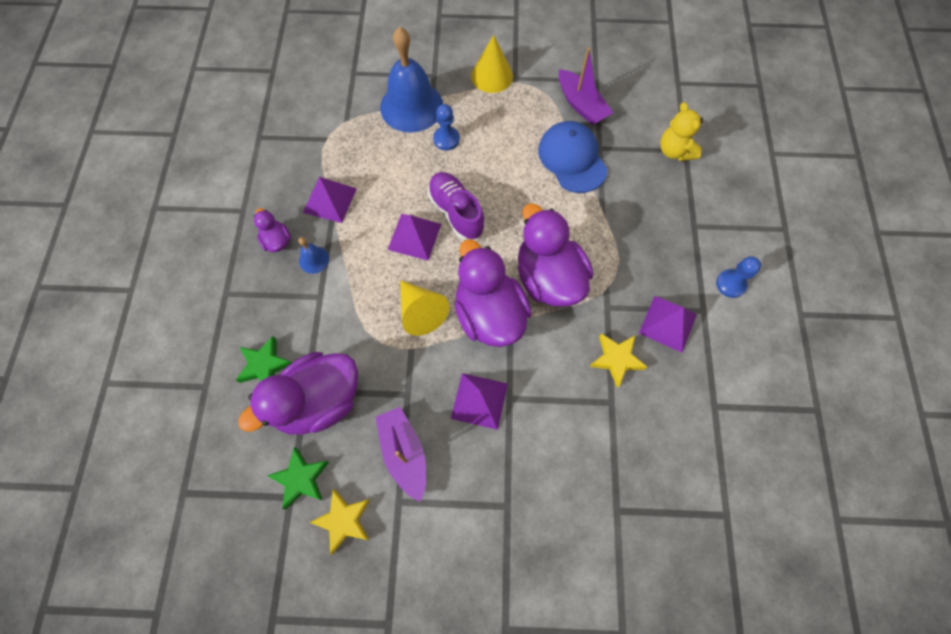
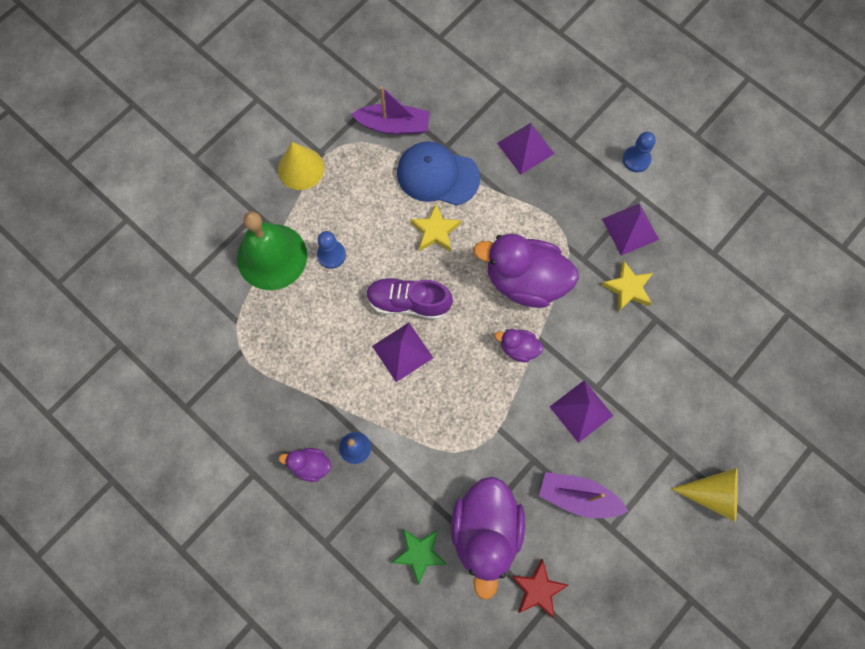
camera: 50 degrees left, 5 degrees up
(301, 478) = (538, 589): green star -> red star
(330, 200) = (308, 393): purple pyramid -> purple pyramid (525, 148)
(344, 520) = (594, 579): yellow star -> yellow star (435, 231)
(411, 106) = (272, 256): blue bell -> green bell
(421, 312) = (474, 398): yellow cone -> yellow cone (713, 494)
(489, 314) = (518, 348): purple duck -> purple duck, size x0.47
(674, 151) = (497, 96): yellow teddy bear -> none

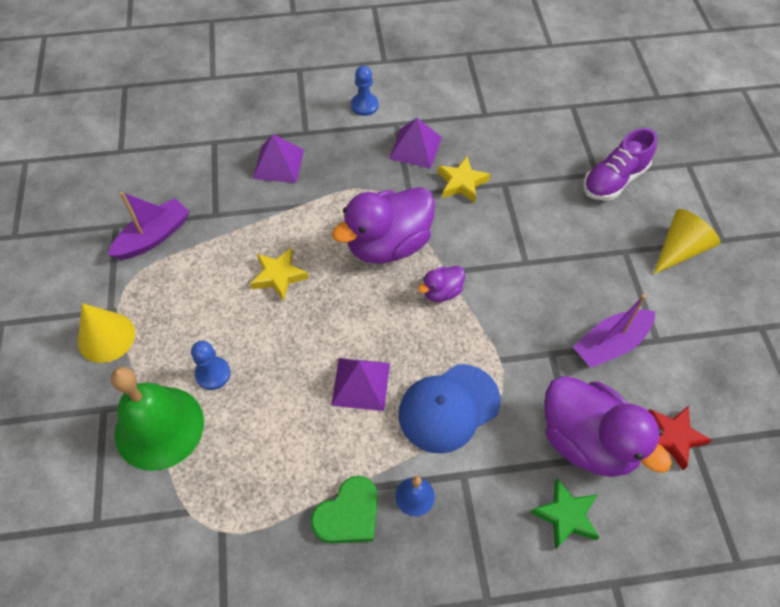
camera: 50 degrees left, 15 degrees down
(310, 465) = (397, 554): purple duck -> none
(311, 416) = (348, 514): none -> green heart
(408, 302) = (320, 344): purple shoe -> purple shoe (614, 180)
(437, 175) = (233, 238): blue cap -> blue cap (448, 408)
(581, 411) = (536, 287): purple pyramid -> none

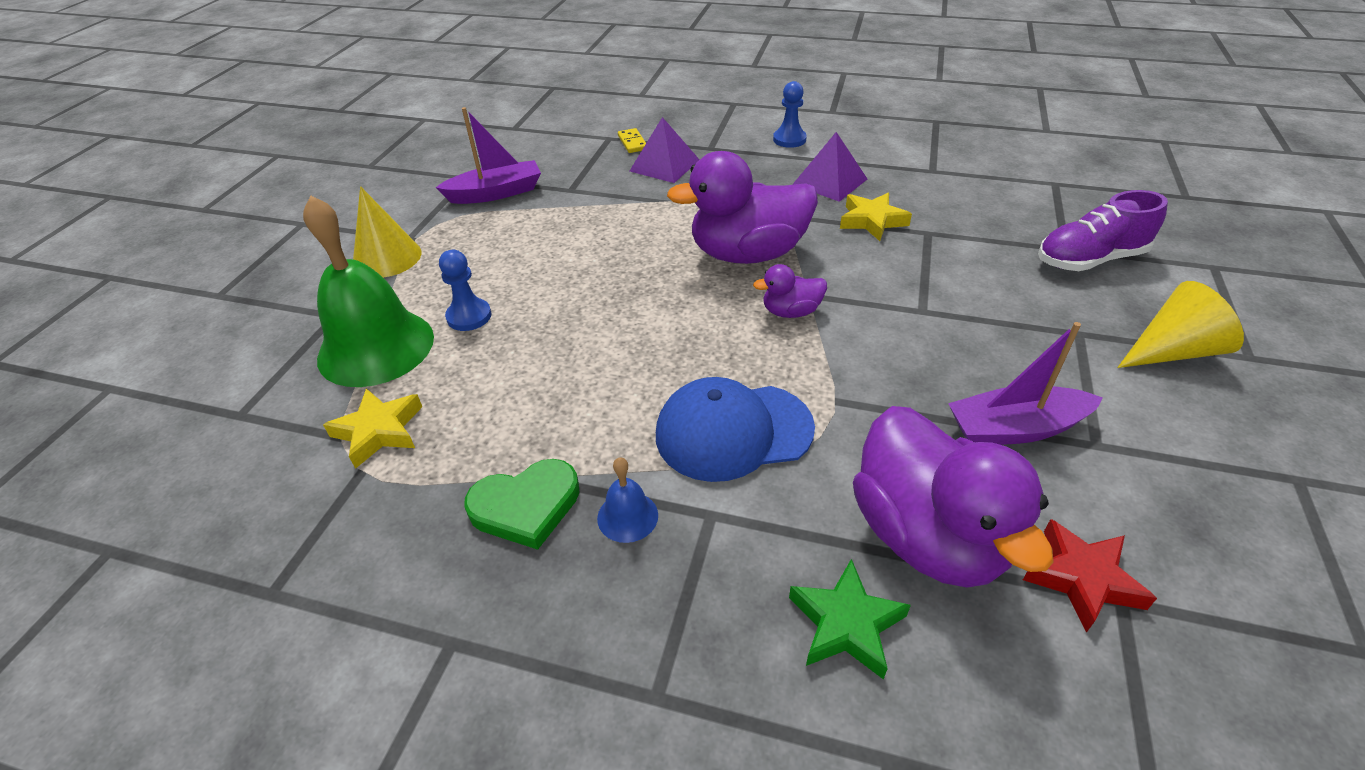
camera: 25 degrees right, 15 degrees down
(237, 143) = (632, 143): none -> yellow domino
(279, 276) = (602, 252): yellow star -> yellow star (379, 431)
(360, 383) = (632, 373): purple pyramid -> none

